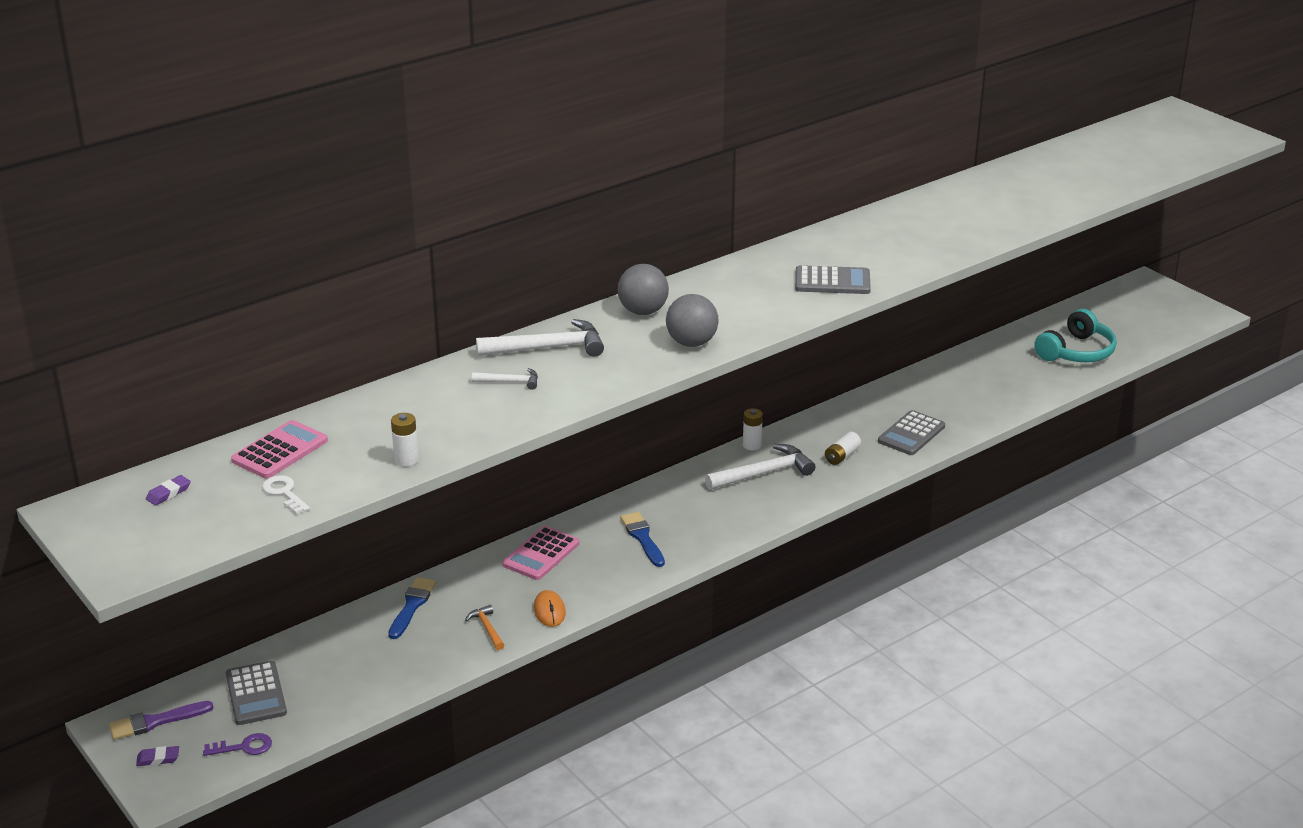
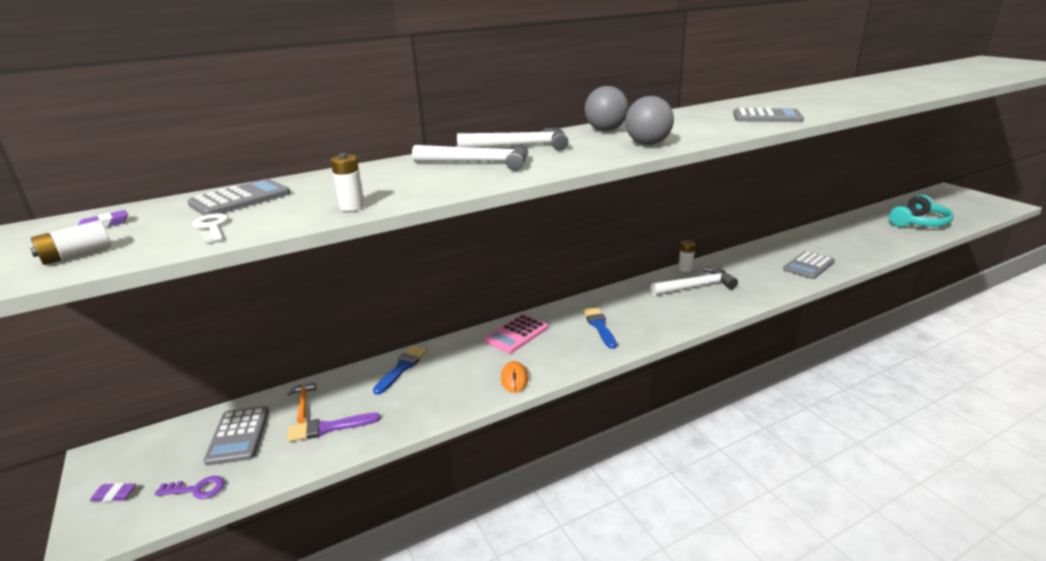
camera: 10 degrees right, 5 degrees down
(155, 722) = (139, 456): purple brush -> purple brush (329, 428)
(280, 451) = (240, 199): pink calculator -> grey calculator
(487, 628) = (457, 390): orange hammer -> orange hammer (303, 403)
(510, 382) = (479, 163): white hammer -> white hammer, size x1.94
(842, 456) = (756, 277): white battery -> white battery (76, 255)

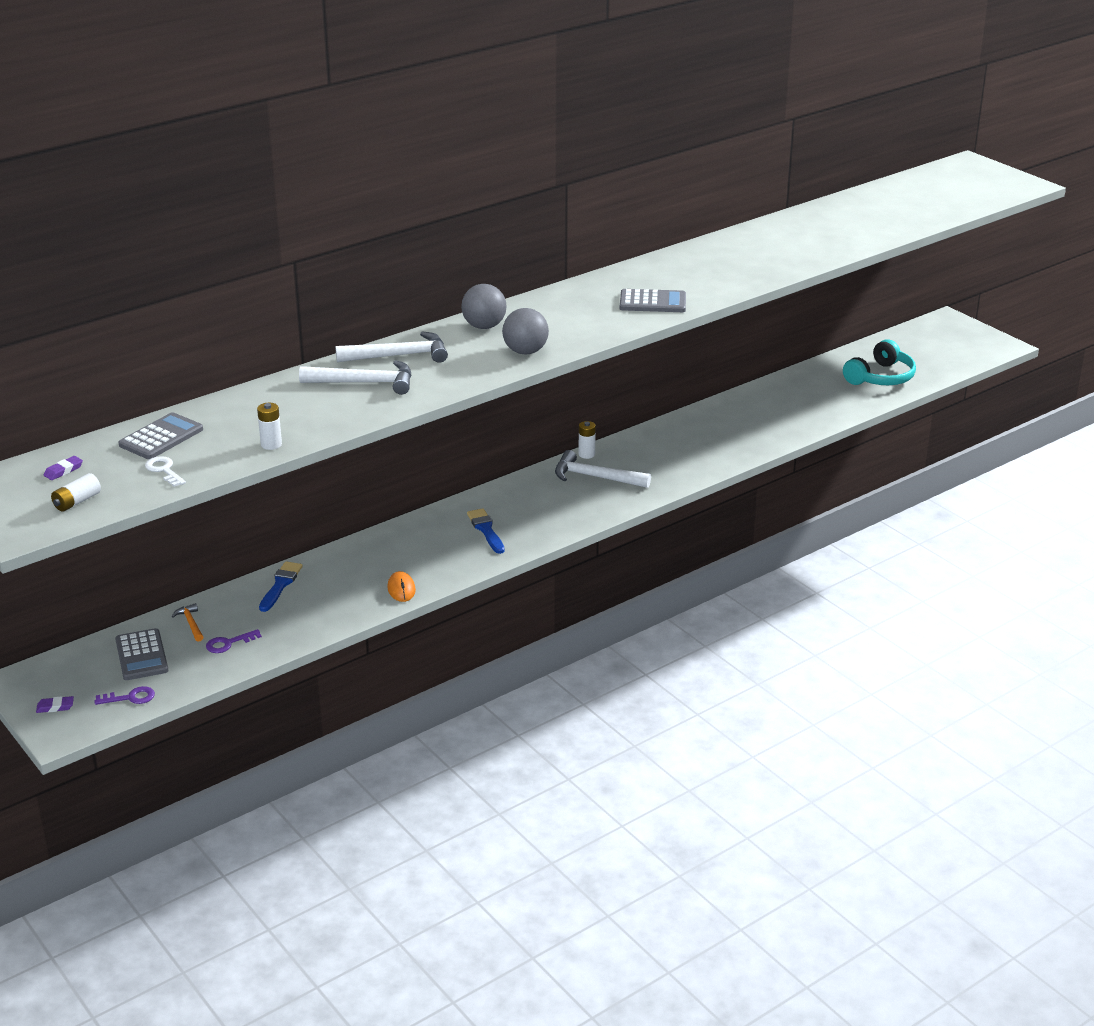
camera: 10 degrees left, 5 degrees up
(329, 428) = (228, 643): purple brush -> purple key
(516, 334) = (396, 543): pink calculator -> none
(696, 286) = (595, 477): white hammer -> white hammer turned 135 degrees counterclockwise
(808, 266) = (729, 445): grey calculator -> none

